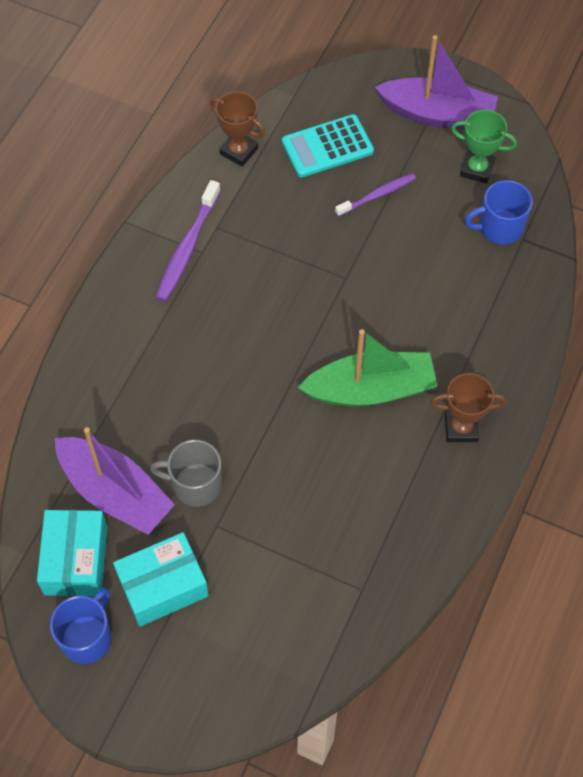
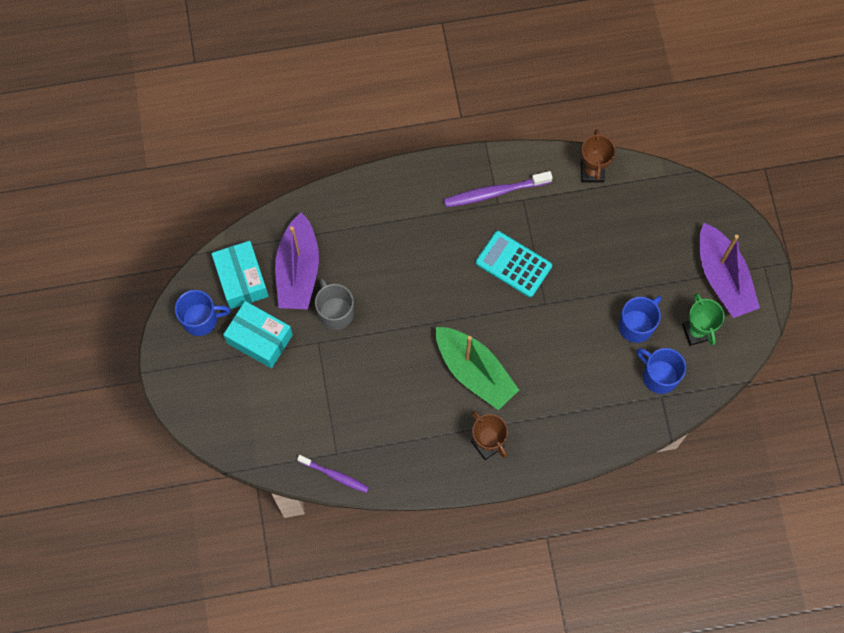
camera: 55 degrees right, 10 degrees up
(76, 560) = (242, 279): turquoise box -> turquoise box turned 75 degrees counterclockwise
(327, 147) = (639, 224): turquoise calculator -> turquoise calculator (513, 264)
(377, 195) = (625, 281): purple toothbrush -> purple toothbrush (335, 475)
(431, 213) = (636, 325): none -> blue mug

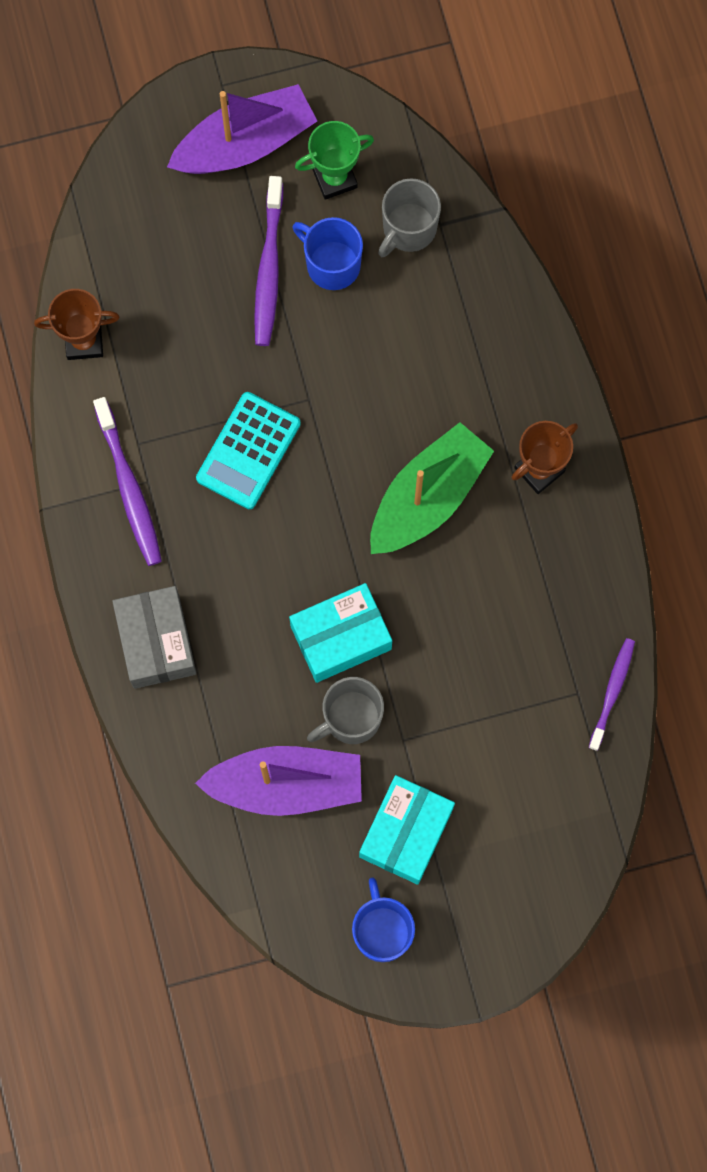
camera: 95 degrees left, 5 degrees up
(242, 279) = (309, 873): turquoise box -> turquoise box (340, 637)
(395, 202) = (156, 642): none -> grey box
(635, 286) = (268, 269): none -> purple toothbrush
(659, 376) = (408, 229): blue mug -> grey mug

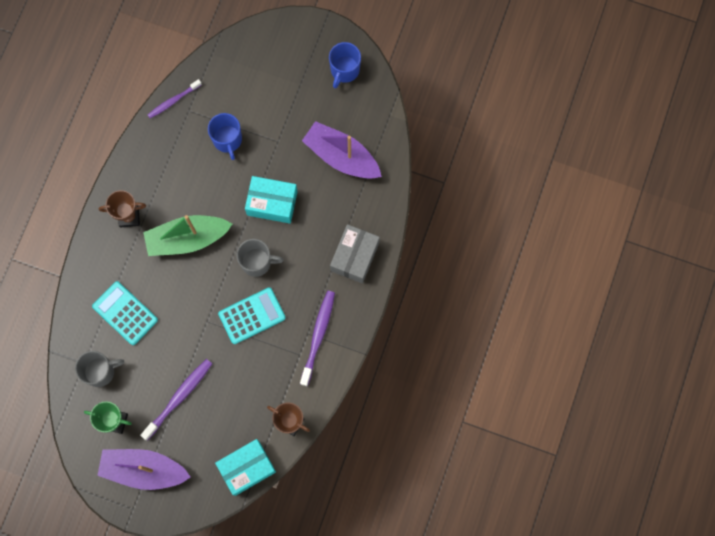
camera: 145 degrees left, 0 degrees up
(331, 264) = (148, 379): blue mug -> blue mug (227, 140)
(351, 718) = (293, 165): grey mug -> grey mug (257, 262)
(406, 832) = (305, 102): turquoise box -> turquoise box (247, 468)
(436, 330) = (125, 313): none -> turquoise calculator

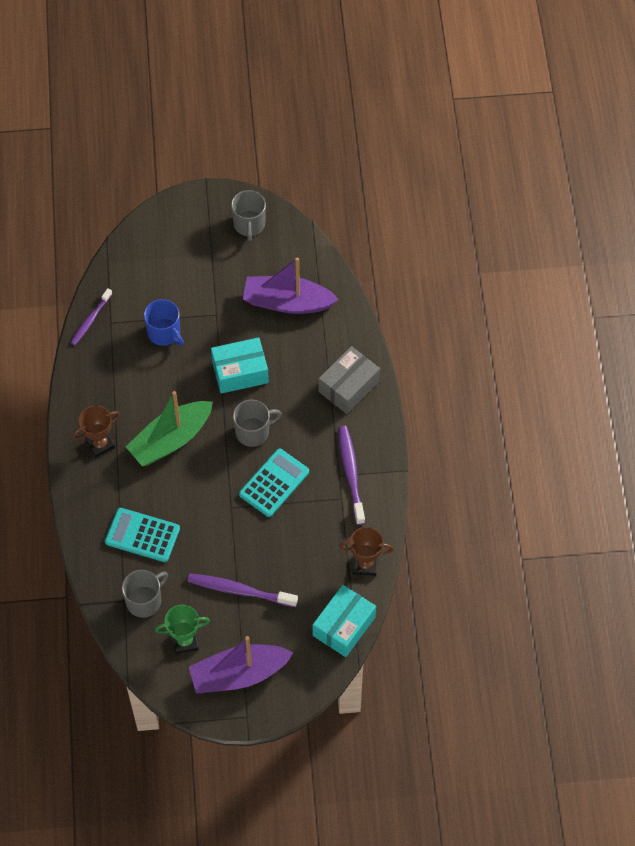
camera: 25 degrees left, 15 degrees down
(179, 397) = (239, 590): purple toothbrush -> purple toothbrush turned 90 degrees counterclockwise
(344, 70) = (249, 225): blue mug -> grey mug
(354, 256) = (348, 386): grey box -> grey box turned 45 degrees clockwise

